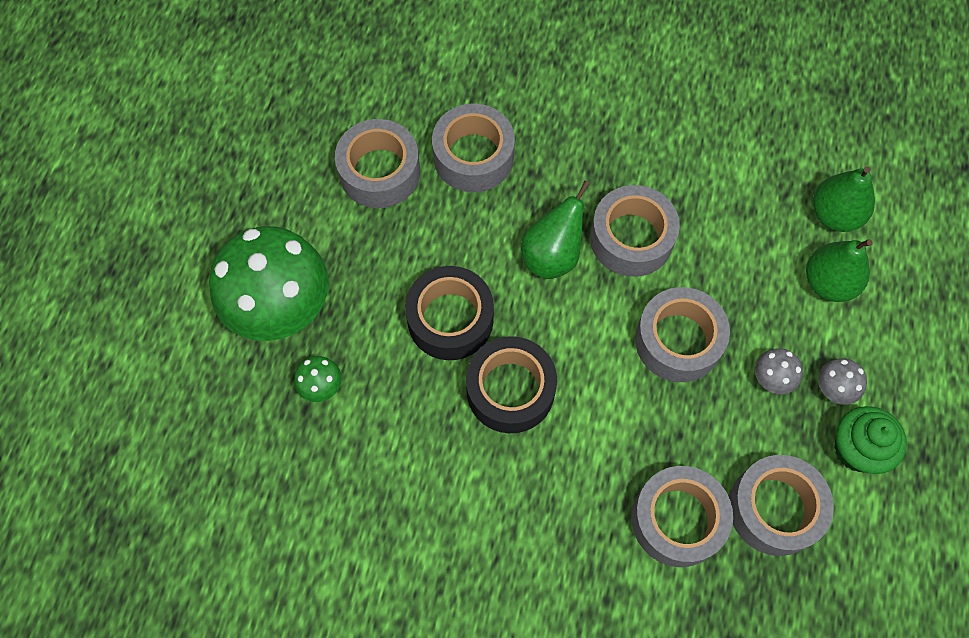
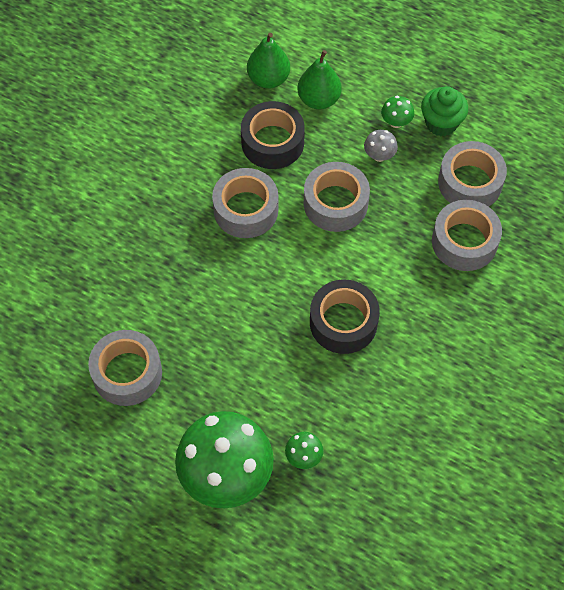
camera: 75 degrees left, 5 degrees down
(450, 319) = (274, 350): black tape -> black tape (272, 142)
(473, 156) = (138, 300): grey tape -> none
(552, 256) = (243, 266): green pear -> none
(834, 388) = (396, 122): grey mushroom -> green mushroom

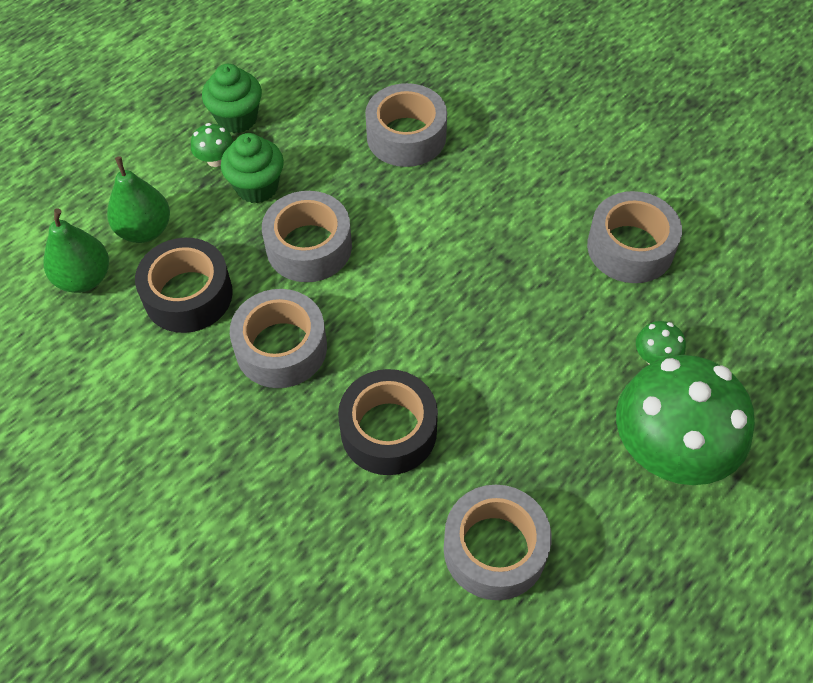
camera: 75 degrees left, 5 degrees down
(343, 322) = (480, 276): black tape -> black tape (388, 430)
(379, 155) = (257, 187): grey mushroom -> green cupcake
(470, 182) = (329, 112): grey tape -> grey tape (630, 247)

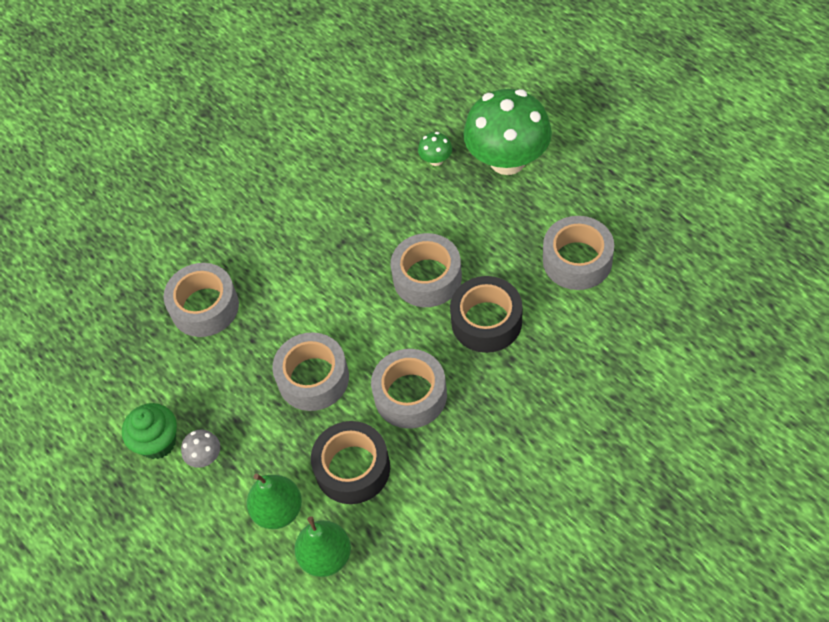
camera: 80 degrees left, 0 degrees up
(216, 160) = (205, 457): green mushroom -> grey mushroom
(257, 187) = (242, 421): green cupcake -> none
(630, 247) = (340, 165): grey tape -> grey tape (427, 277)

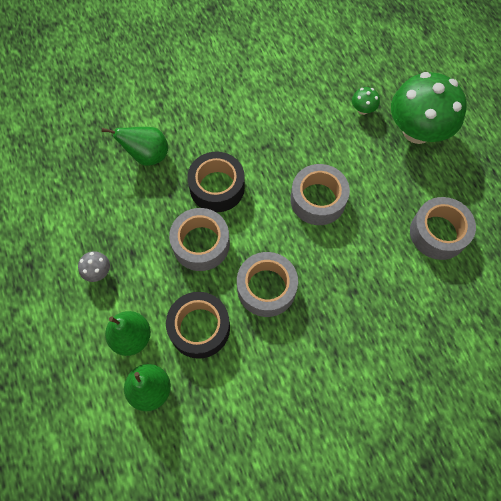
camera: 15 degrees right, 10 degrees up
(157, 442) = (70, 245): green cupcake -> none
(204, 307) = (147, 155): grey tape -> green pear
(486, 321) = (348, 253): black tape -> black tape (217, 187)

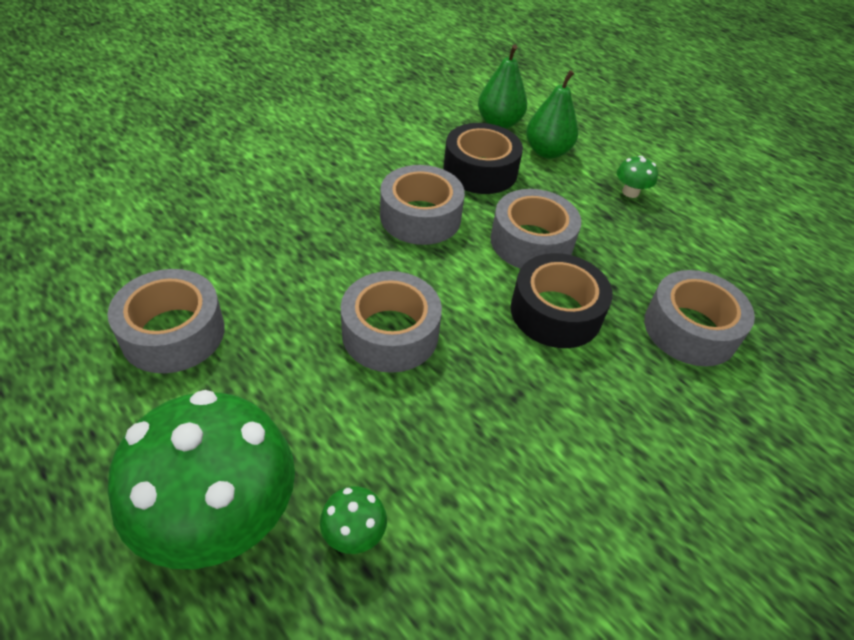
camera: 155 degrees right, 20 degrees down
(98, 272) = (630, 192): grey mushroom -> green mushroom
(147, 155) = (690, 329): green pear -> grey tape

